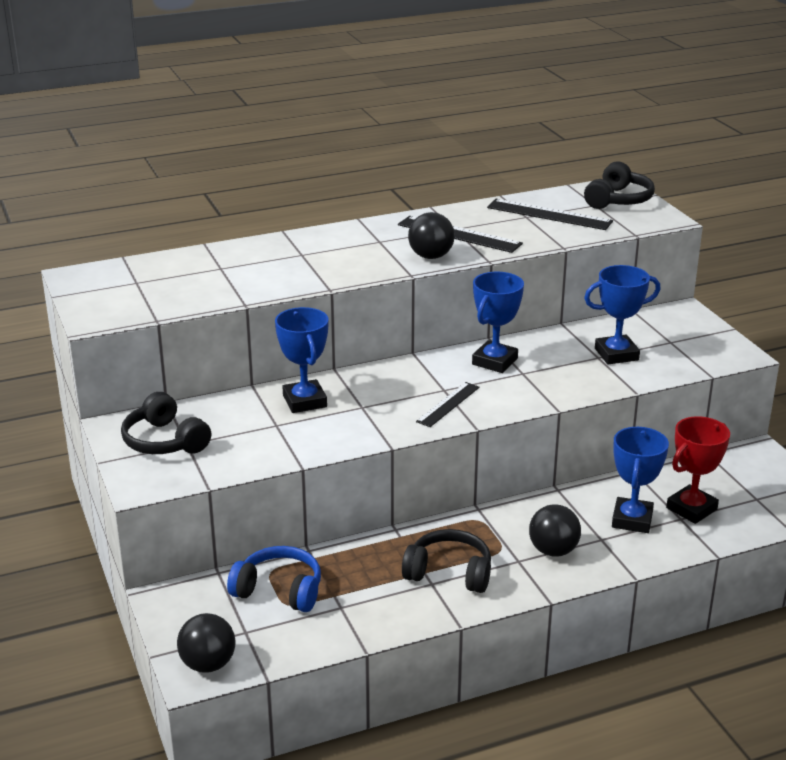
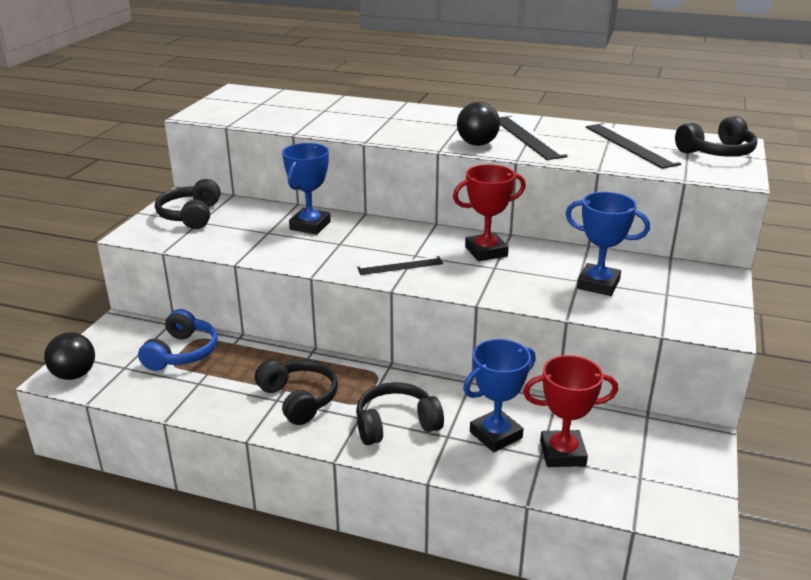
camera: 40 degrees right, 0 degrees up
(279, 590) = (182, 353): blue headphones -> blue headphones turned 45 degrees clockwise
(494, 361) = (486, 251): blue trophy -> red trophy
(553, 551) = (396, 424): black ball -> black headphones

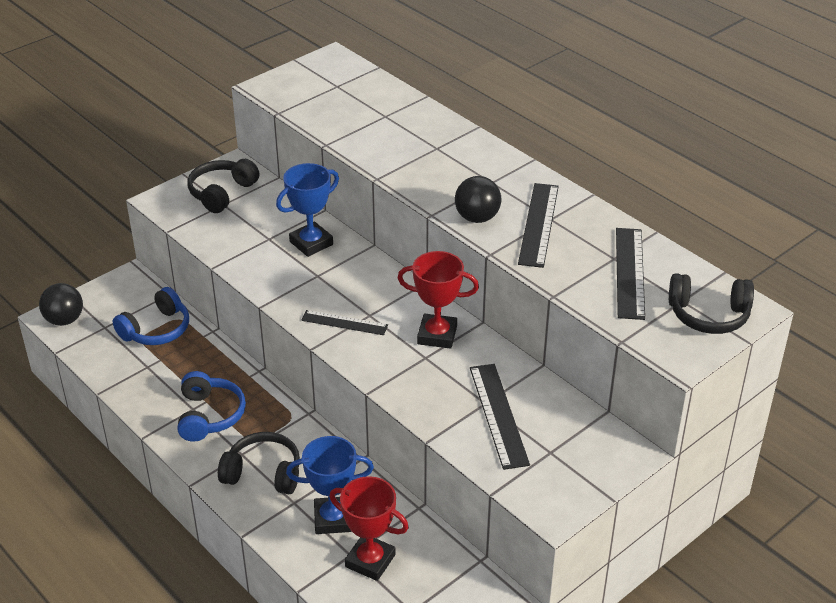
camera: 30 degrees right, 10 degrees up
(299, 399) = (209, 415): black headphones -> blue headphones
(598, 284) = (498, 415): blue trophy -> black ruler

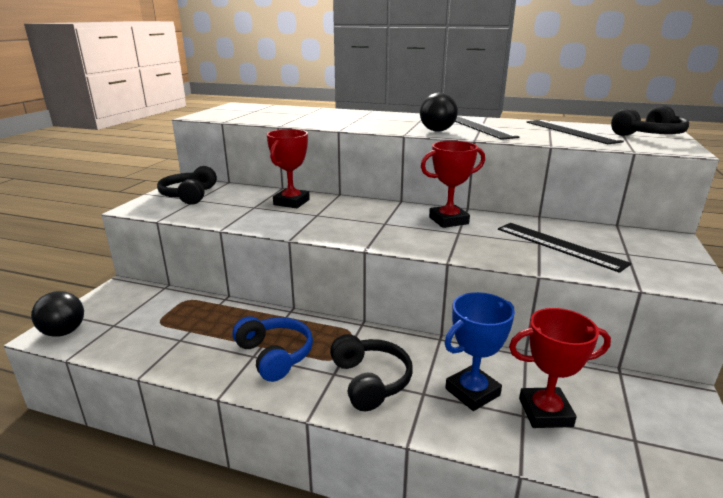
camera: 30 degrees left, 15 degrees down
(156, 330) = (170, 312): blue headphones -> none
(263, 473) = (370, 381): black headphones -> black headphones turned 90 degrees clockwise
(311, 243) = (291, 202): blue trophy -> red trophy
(344, 323) = (371, 231): black ruler -> none

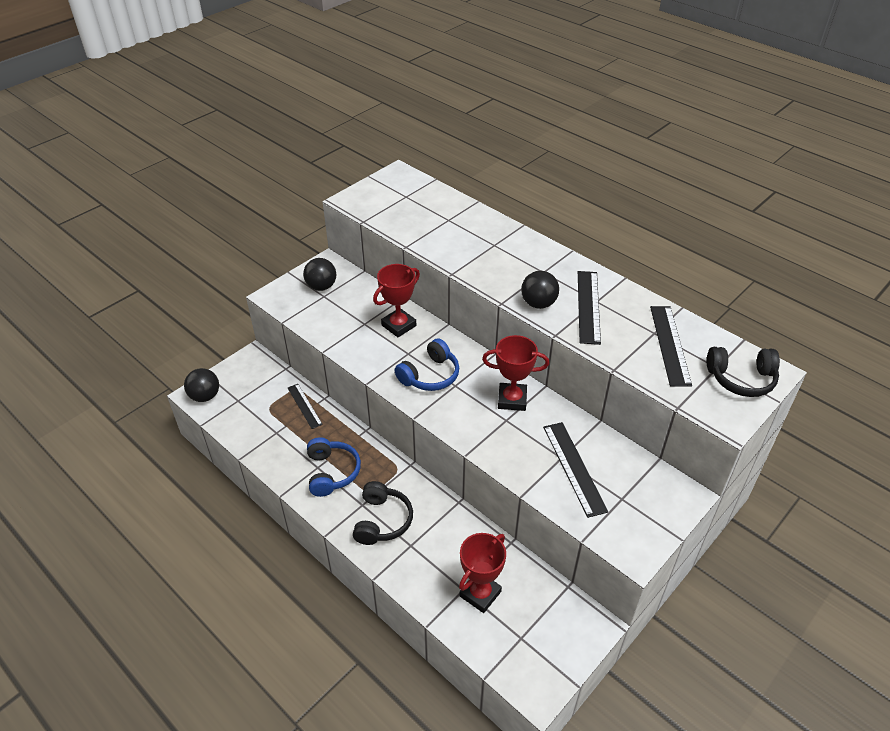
camera: 25 degrees right, 20 degrees up
(189, 195) = (321, 286): black headphones -> black ball
(204, 309) = (304, 406): none -> black ruler
(353, 222) = (430, 375): none -> blue headphones
(472, 392) = (444, 558): blue trophy -> none
(545, 412) = (480, 594): red trophy -> red trophy turned 75 degrees counterclockwise

